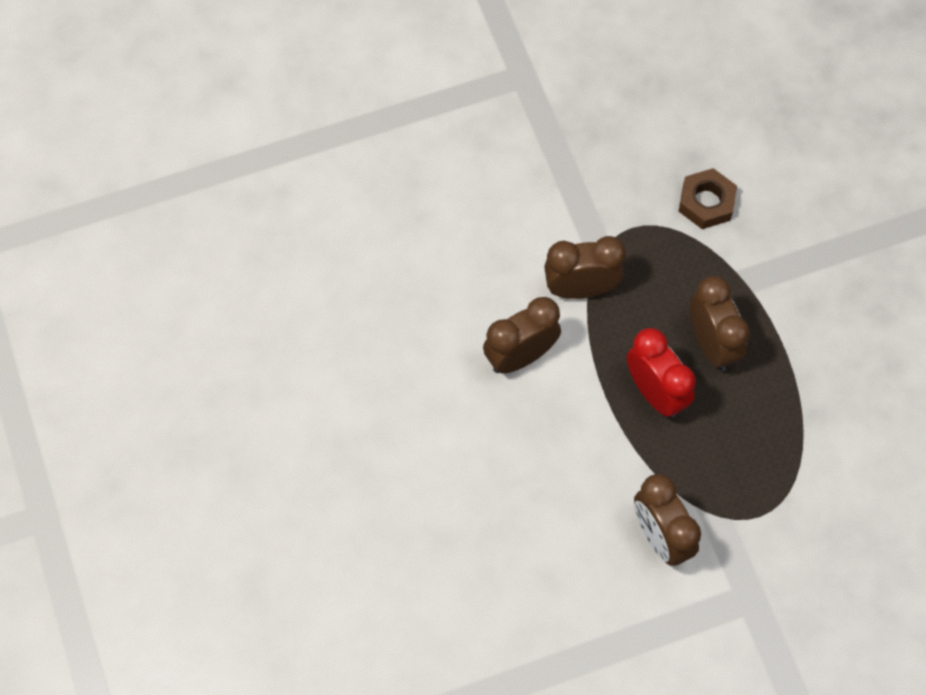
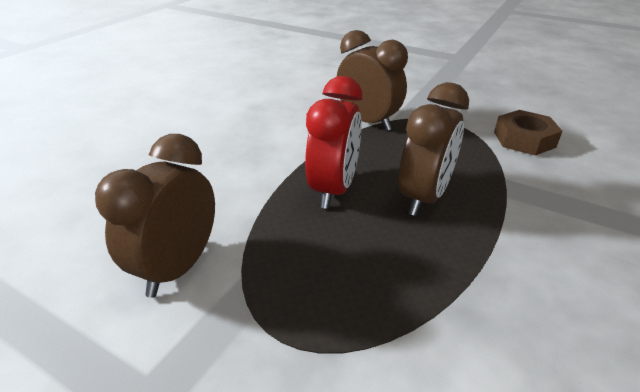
camera: 50 degrees right, 30 degrees down
(520, 356) = (281, 122): brown clock -> none

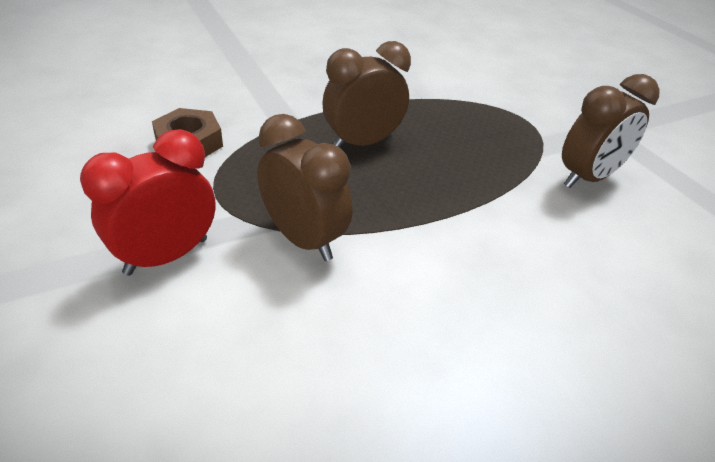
camera: 150 degrees left, 5 degrees up
(333, 189) = (429, 180): red clock -> red clock (166, 256)
(367, 122) = (303, 239): brown clock -> brown clock turned 150 degrees clockwise

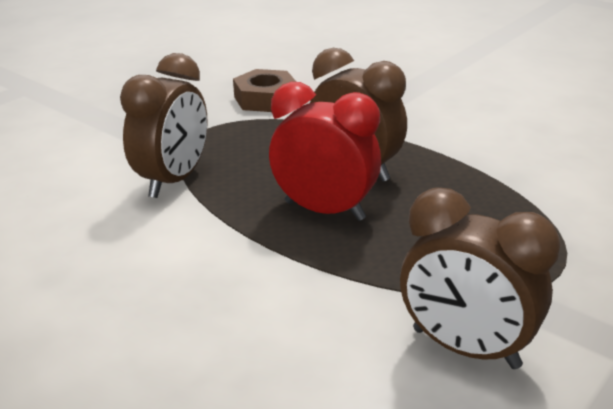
camera: 70 degrees right, 10 degrees down
(166, 256) = (117, 136): red clock -> red clock (324, 211)

